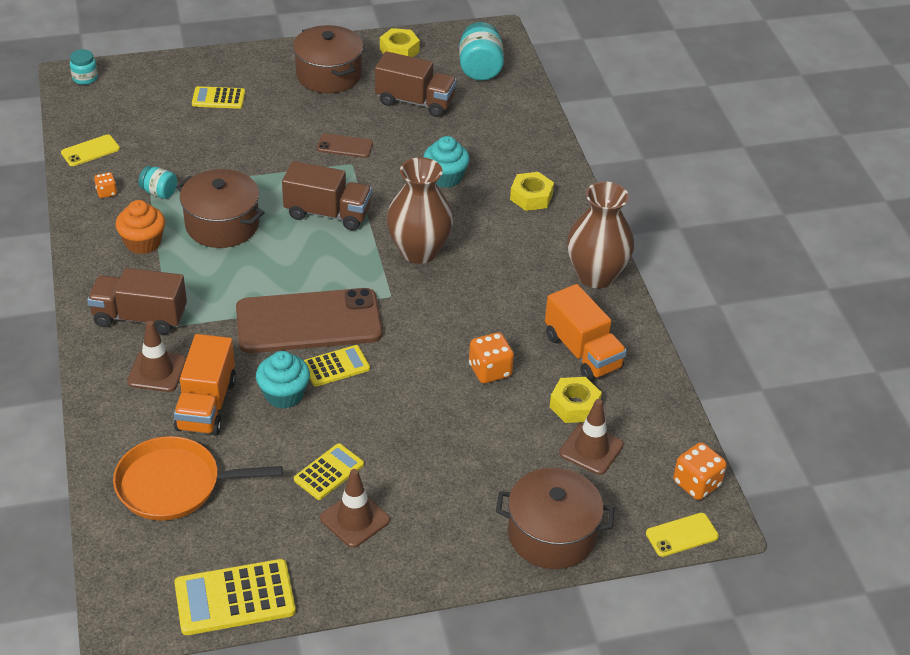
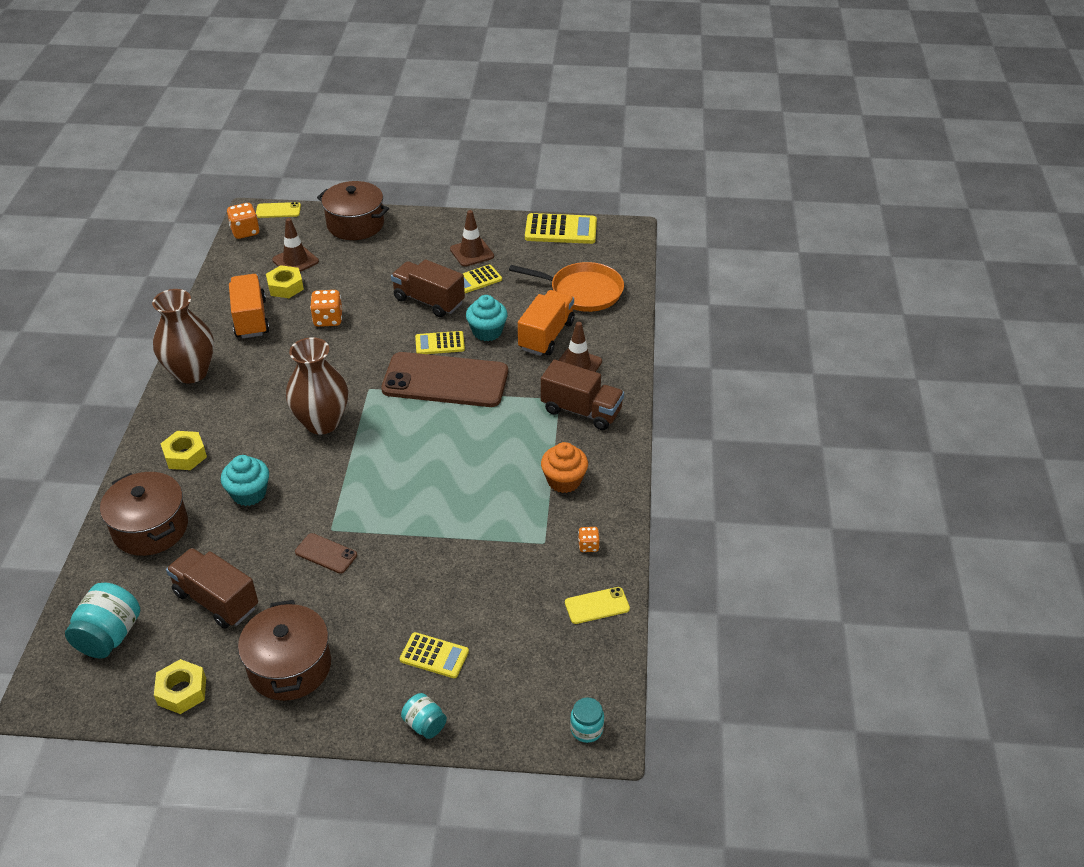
camera: 160 degrees left, 0 degrees up
(159, 192) = (535, 534): turquoise jar -> turquoise jar (425, 724)
(222, 225) = (485, 485): brown pot -> brown pot (150, 528)
(327, 213) = (382, 477): brown truck -> brown truck (429, 301)

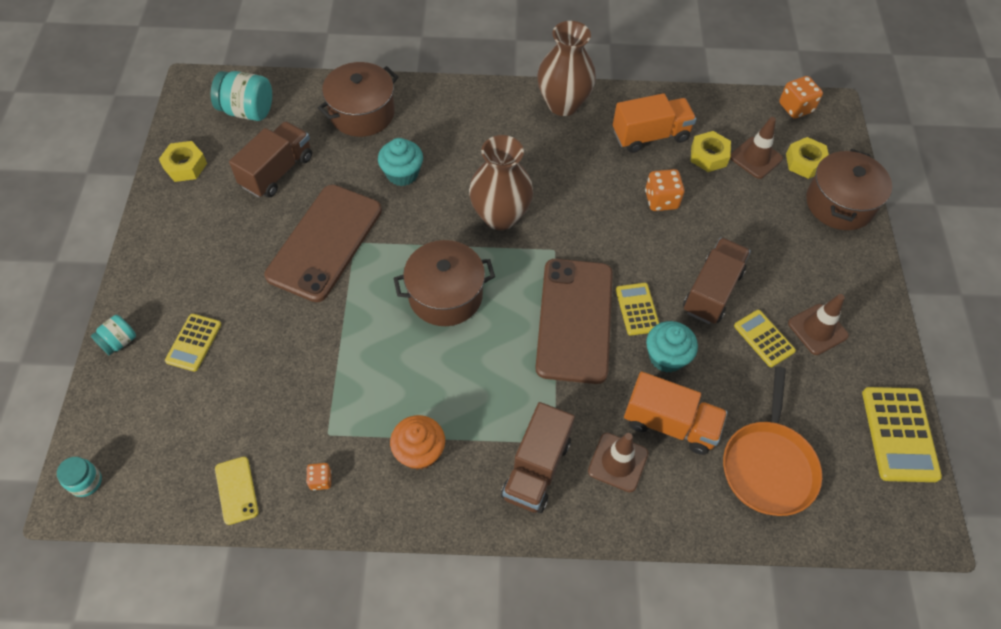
camera: 85 degrees right, 15 degrees up
(185, 455) = (450, 120): yellow nut -> yellow nut (805, 162)
(278, 210) = (843, 129): yellow phone -> none
(290, 666) = (198, 233): brown pot -> brown pot (445, 295)
(326, 553) = (325, 242): brown phone -> brown phone, size x2.35

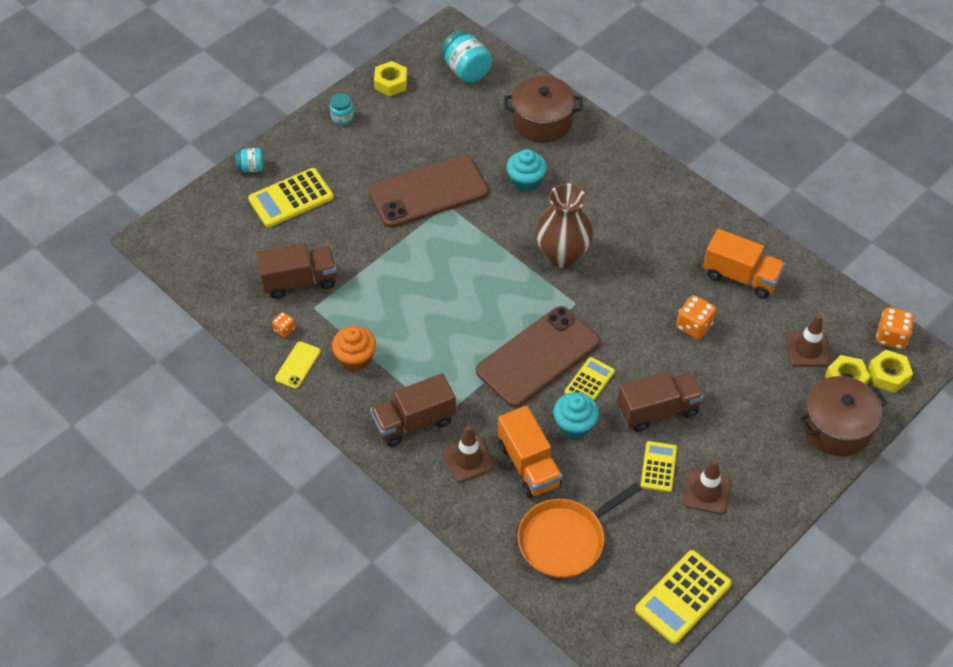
camera: 45 degrees right, 5 degrees down
(86, 482) = (164, 234): turquoise jar -> turquoise jar (342, 117)
(194, 342) = (291, 198): yellow calculator -> yellow calculator, size x1.62
(236, 490) = (234, 299): yellow phone -> yellow phone (298, 365)
(277, 171) = (444, 125): brown truck -> brown truck (299, 281)
(445, 295) = (470, 279): brown pot -> none
(563, 104) = (698, 210): brown vase -> none
(708, 156) = (770, 322): yellow nut -> yellow nut (888, 375)

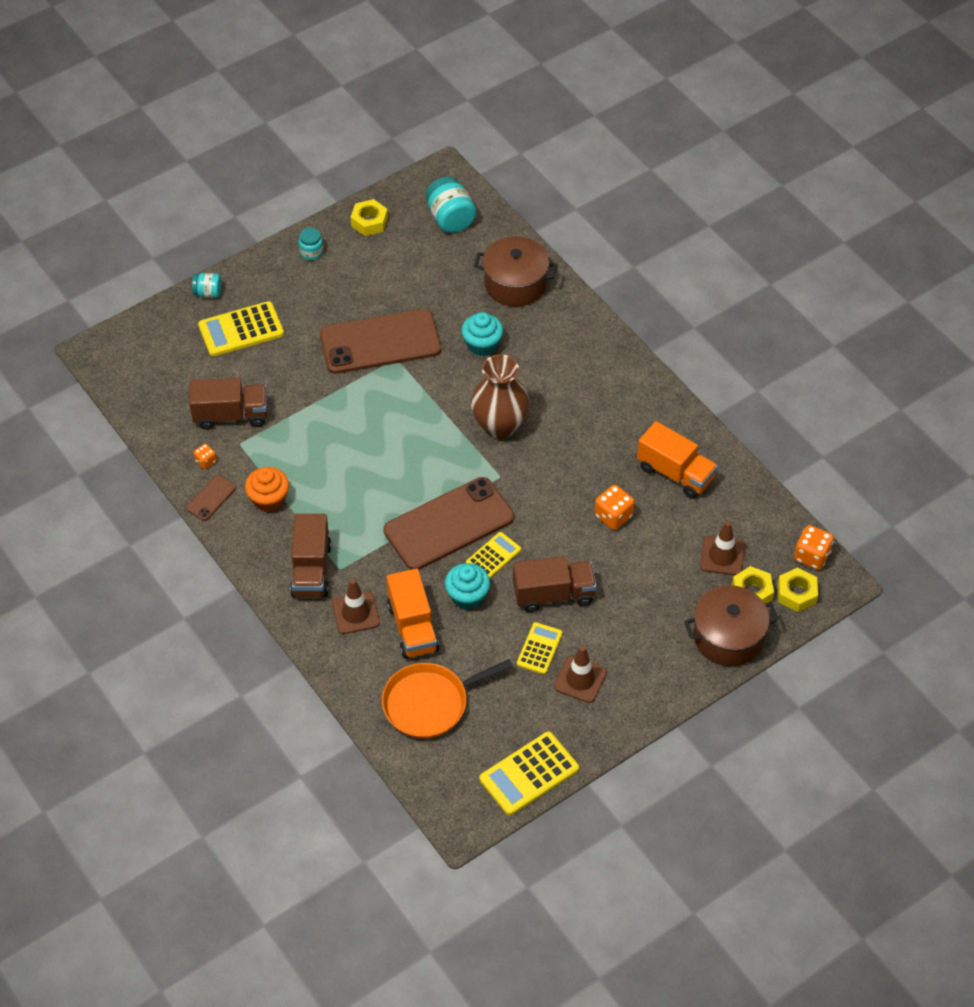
camera: 10 degrees right, 0 degrees up
(298, 365) = (211, 498): yellow phone -> brown phone
(414, 422) = (311, 570): brown truck -> brown truck turned 75 degrees counterclockwise

